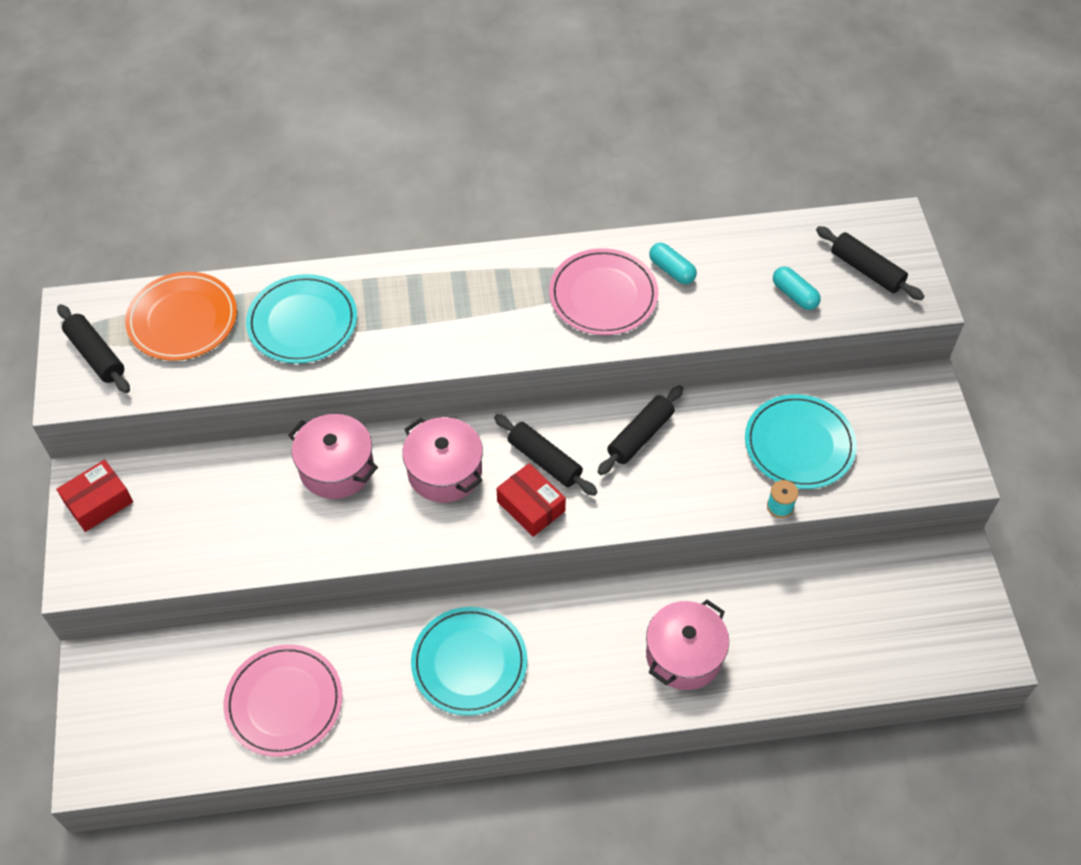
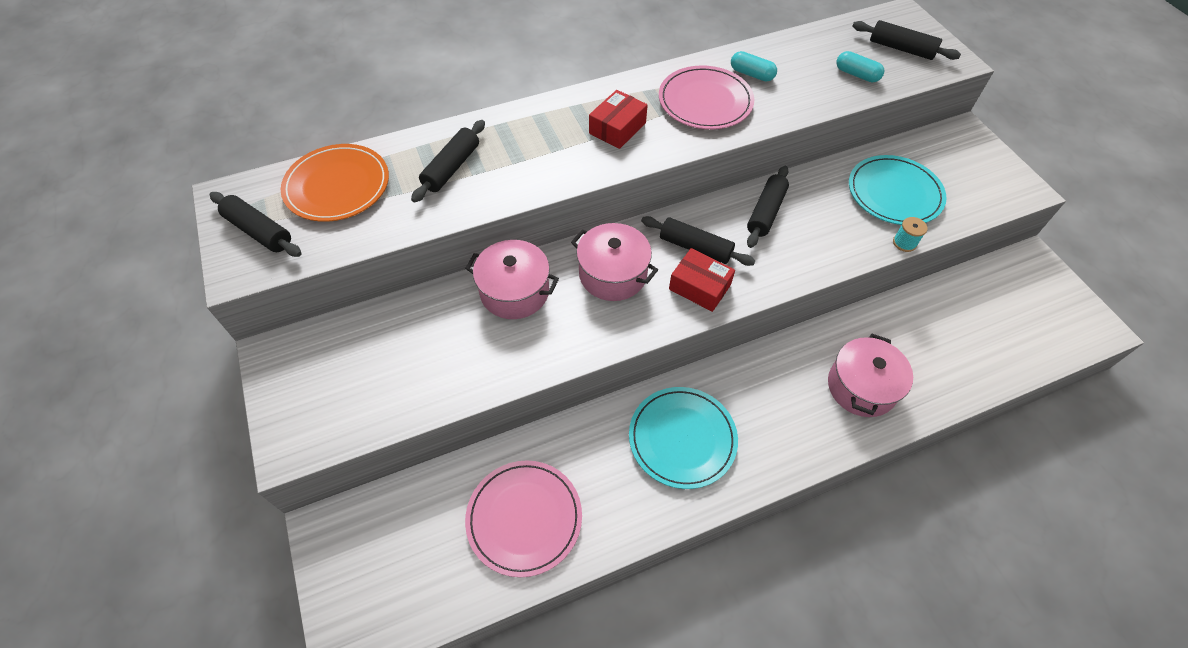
camera: 15 degrees left, 0 degrees up
(98, 502) = (293, 370): red box -> red box (617, 128)
(302, 322) = (451, 168): turquoise plate -> black rolling pin

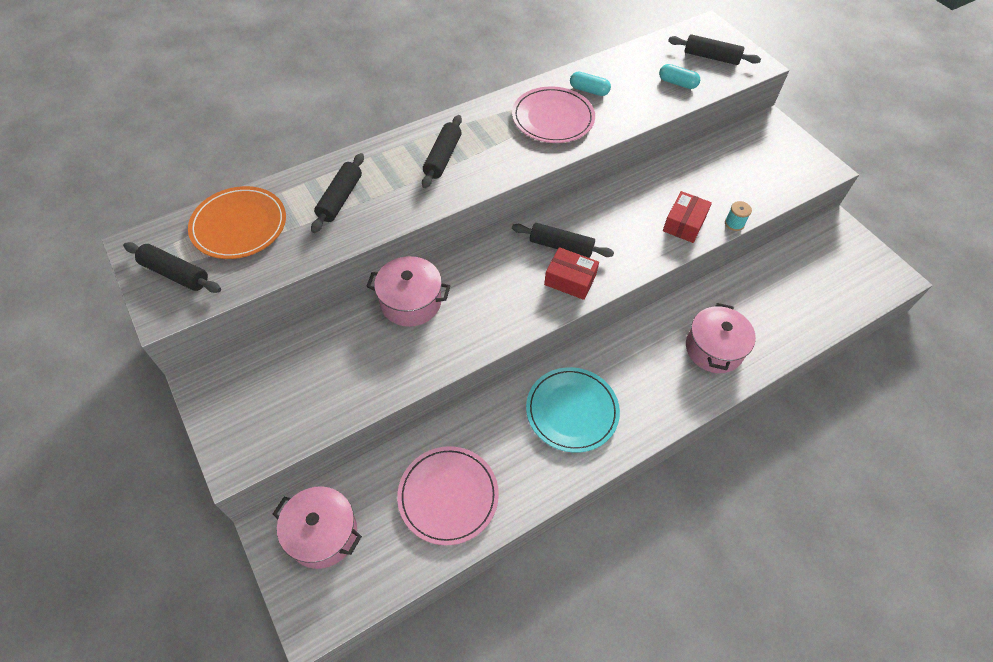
camera: 10 degrees left, 0 degrees up
(613, 274) = (494, 277): pink pot -> pink pot (323, 533)
(617, 128) = (481, 149): red box -> red box (684, 223)
(766, 212) = (616, 209): black rolling pin -> black rolling pin (443, 157)
(894, 193) = (720, 182): turquoise plate -> none

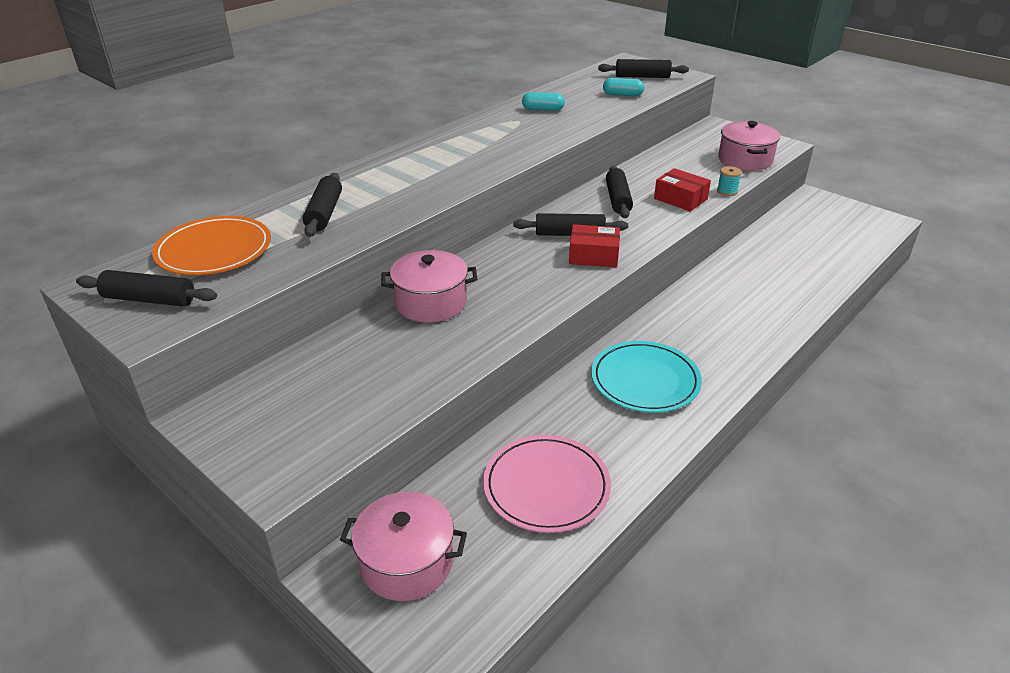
camera: 15 degrees left, 20 degrees down
(443, 157) = (422, 170): black rolling pin -> black rolling pin (618, 199)
(553, 118) = (519, 130): pink plate -> none
(684, 223) = (680, 199): red box -> red box turned 60 degrees counterclockwise
(714, 349) = (758, 302): pink pot -> pink pot (745, 160)

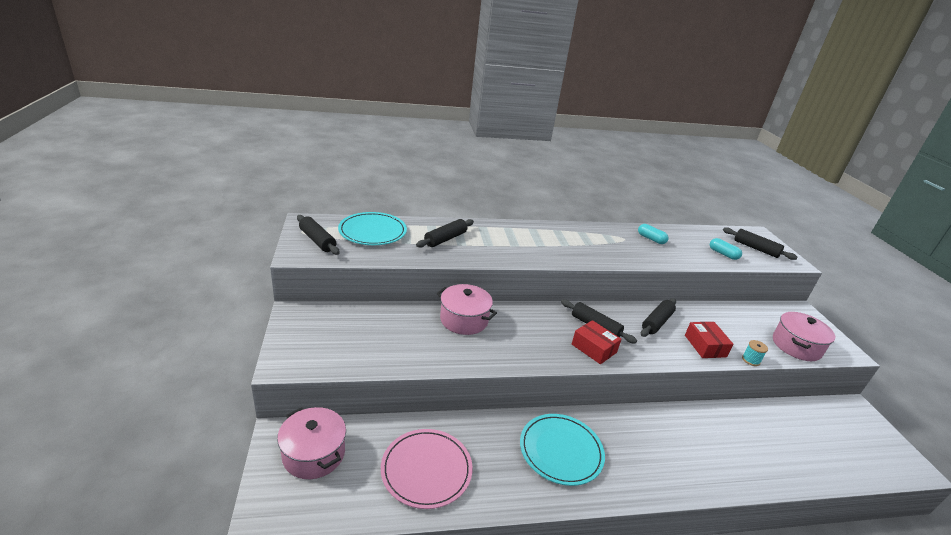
camera: 35 degrees right, 5 degrees down
(214, 250) = (372, 231): orange plate -> turquoise plate

